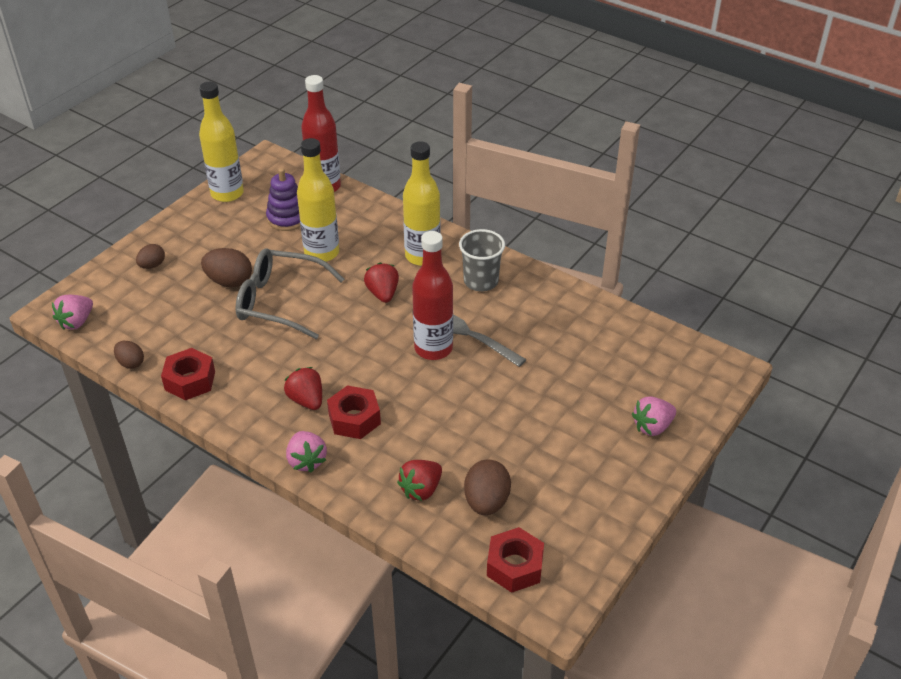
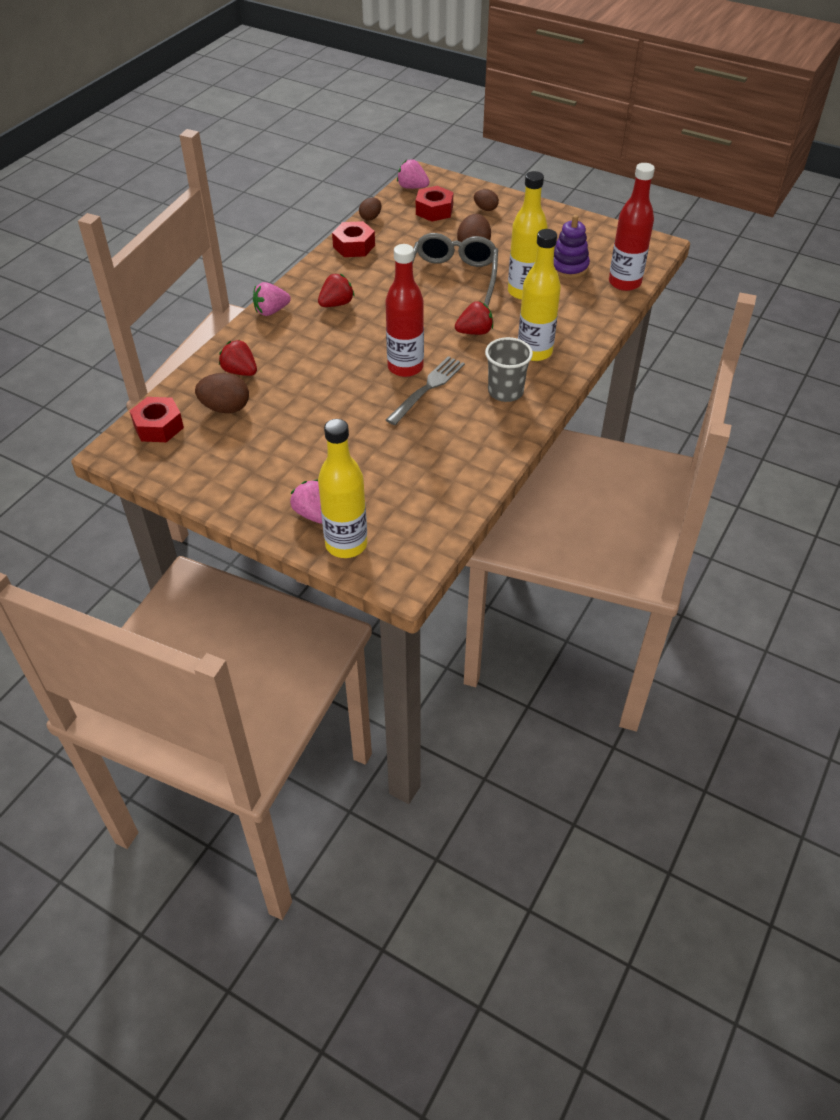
camera: 85 degrees right, 5 degrees up
(227, 193) = (594, 231): yellow bottle -> yellow bottle (346, 544)
(354, 419) = (316, 330): red nut -> red nut (434, 210)

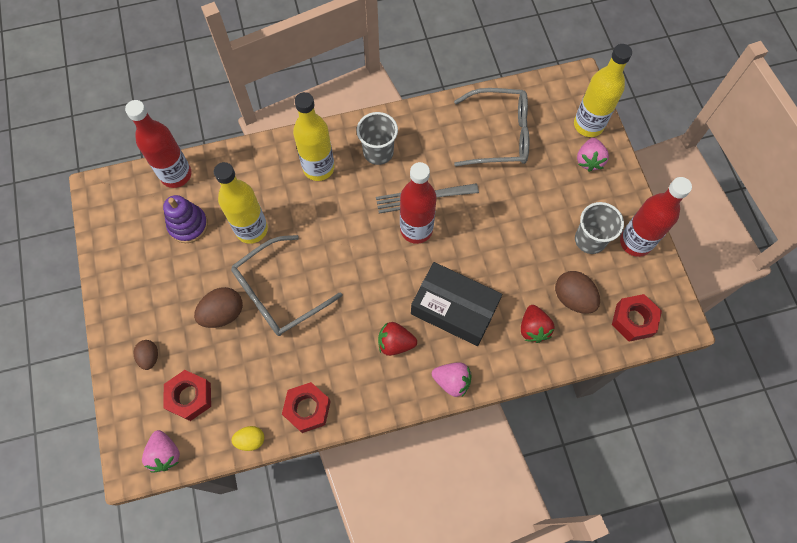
camera: 135 degrees left, 20 degrees up
(205, 480) = (635, 242): none -> red bottle
(250, 454) = (590, 240): none -> grey cup
(316, 345) = (454, 308): none -> black box
(370, 217) = (250, 440): brown egg -> yellow egg
(421, 475) = (499, 135): none -> grey glasses
(474, 332) = (333, 221): red strawberry -> none

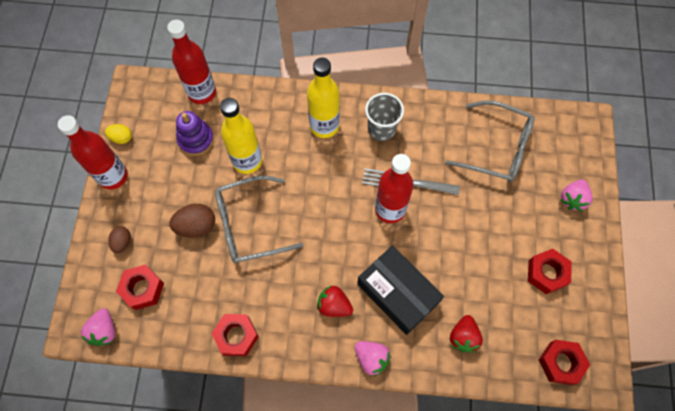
camera: 20 degrees right, 0 degrees up
(250, 440) = (178, 345): yellow egg -> yellow egg (121, 138)
(573, 298) = (511, 322): brown egg -> none
(588, 125) = (584, 166): yellow bottle -> none
(590, 240) = (546, 273): grey cup -> red nut
(635, 242) = (589, 290): red bottle -> red bottle (113, 176)

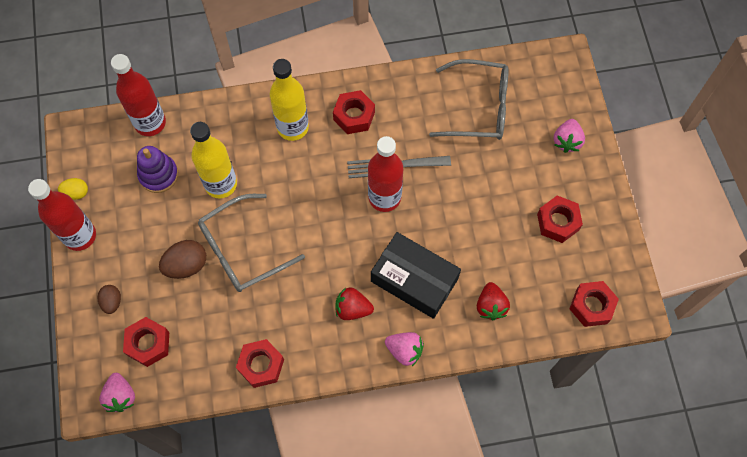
camera: 15 degrees left, 0 degrees up
(381, 129) = (354, 116): grey cup -> red nut

